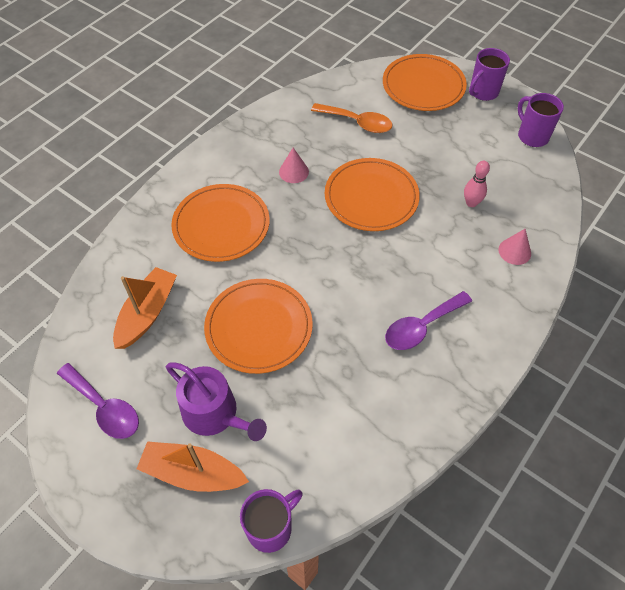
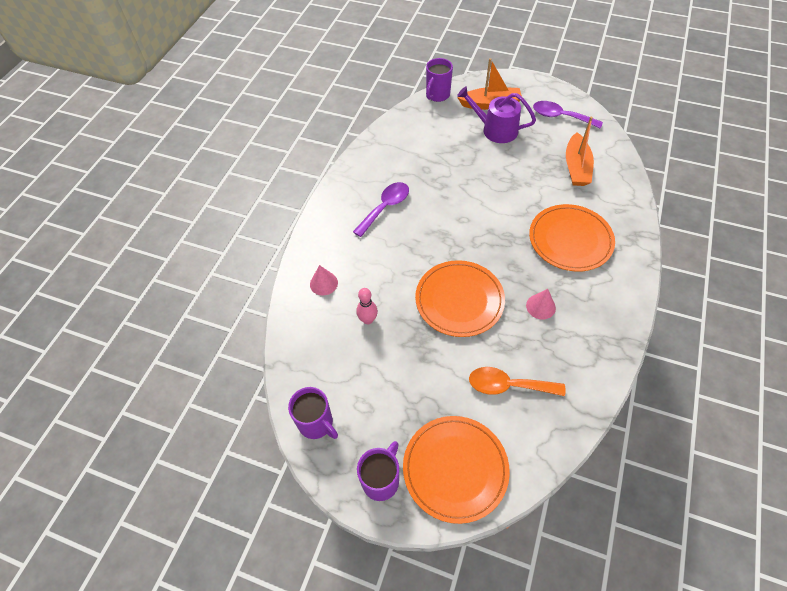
camera: 165 degrees right, 0 degrees up
(259, 327) = (496, 178): orange plate -> none

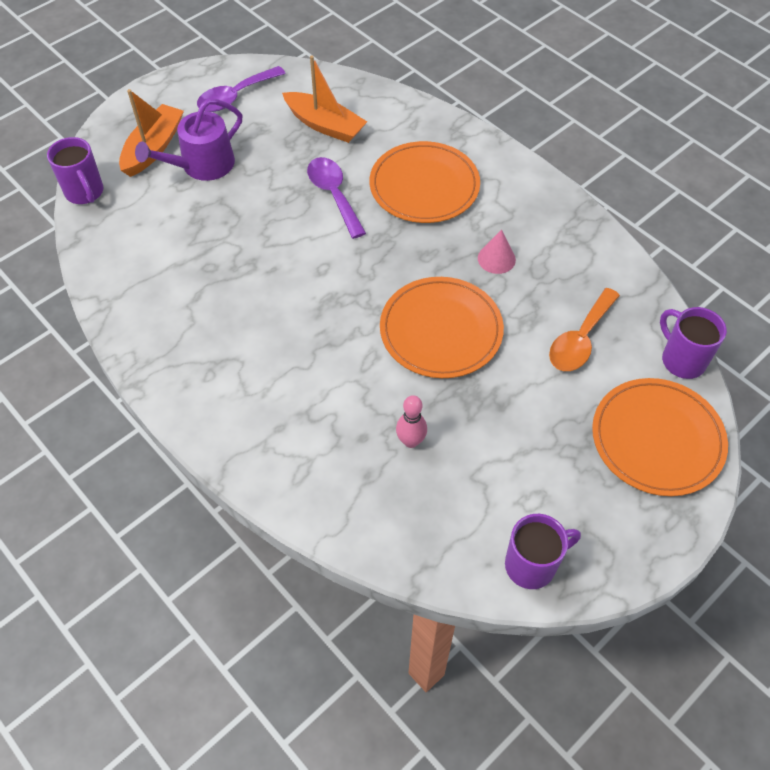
camera: 65 degrees left, 0 degrees up
(323, 283) = (319, 469): pink cone -> none
(381, 480) = (639, 522): purple mug -> purple mug (682, 360)
(385, 207) = (240, 342): purple spoon -> purple spoon (334, 195)

